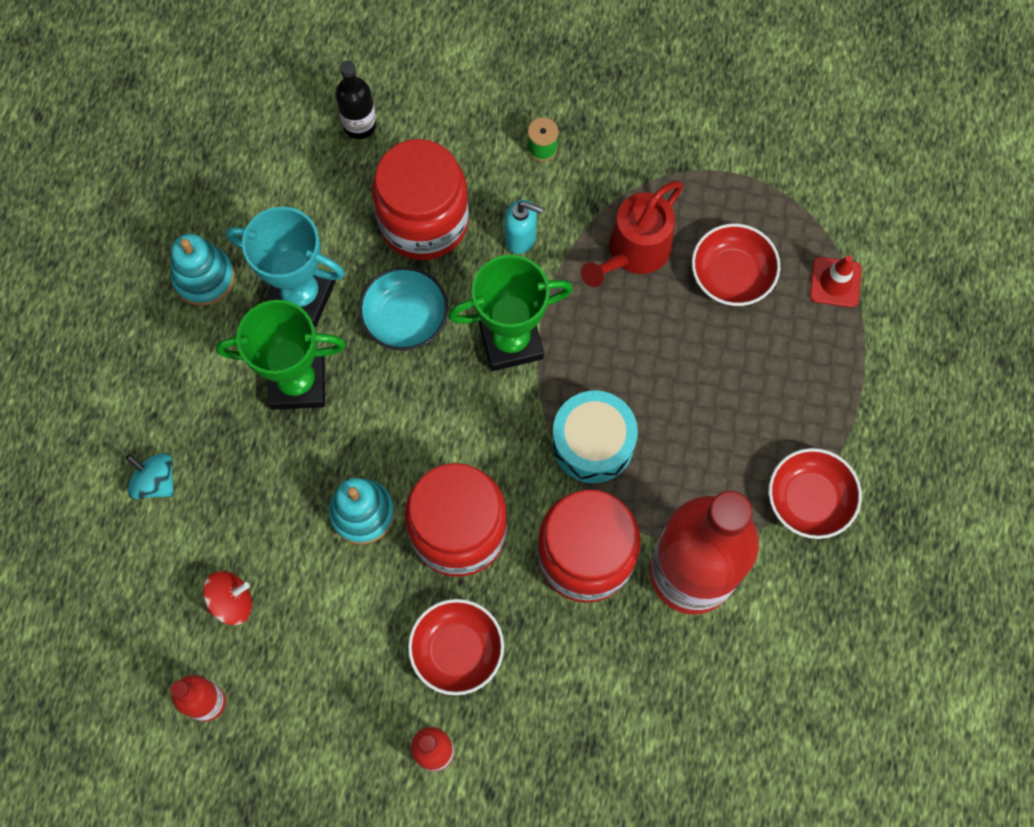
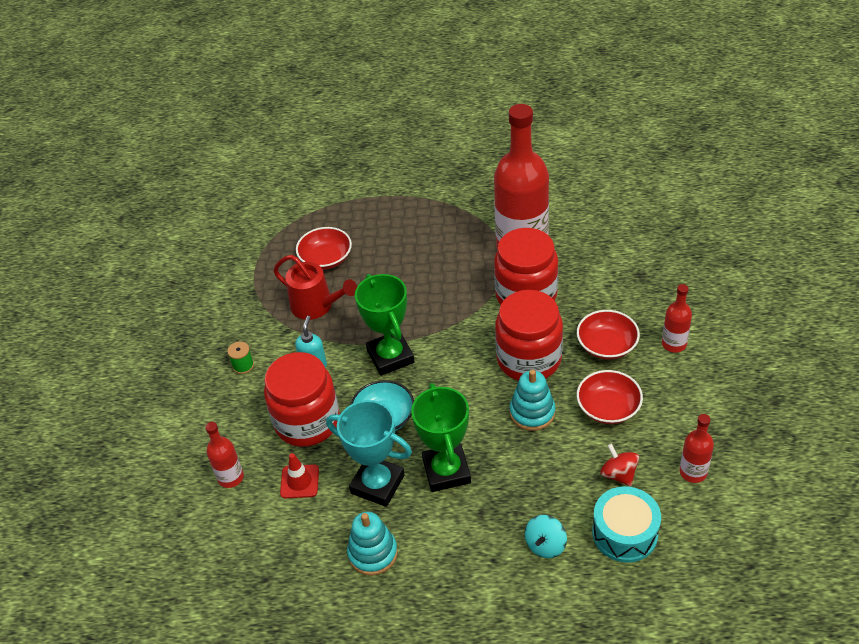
camera: 95 degrees left, 25 degrees down
(301, 296) = (377, 484): turquoise trophy -> turquoise trophy turned 75 degrees counterclockwise
(359, 125) = (230, 477): black bottle -> red bottle
(593, 443) = (452, 304): turquoise drum -> turquoise drum (624, 533)
(809, 499) = (463, 207): red bowl -> red bowl (608, 407)
(835, 282) = (324, 214): red traffic cone -> red traffic cone (299, 481)

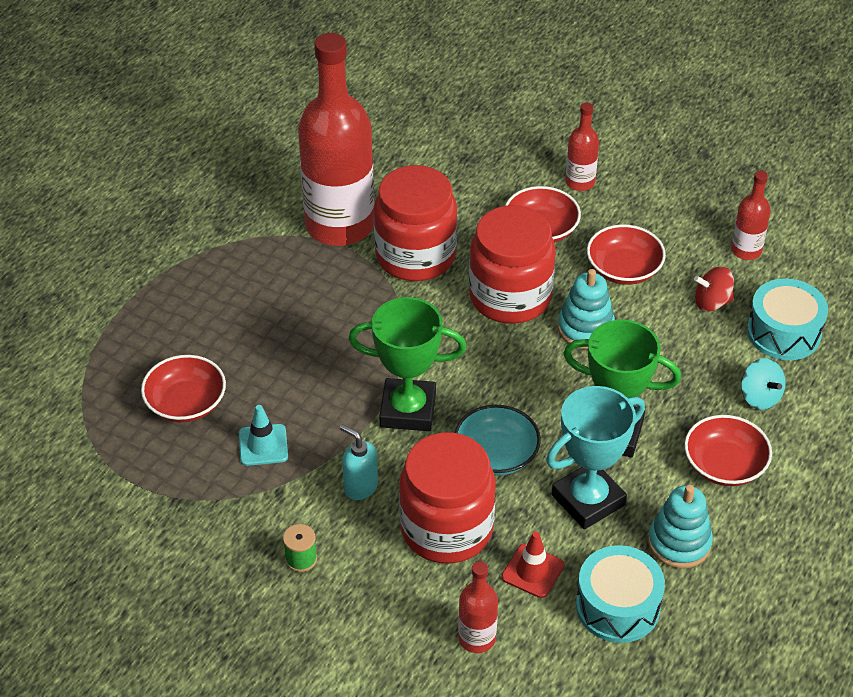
camera: 65 degrees left, 0 degrees up
(297, 541) = (617, 606): none -> turquoise drum
(317, 306) = (263, 445): red watering can -> turquoise traffic cone
(462, 550) = (724, 465): none -> red bowl

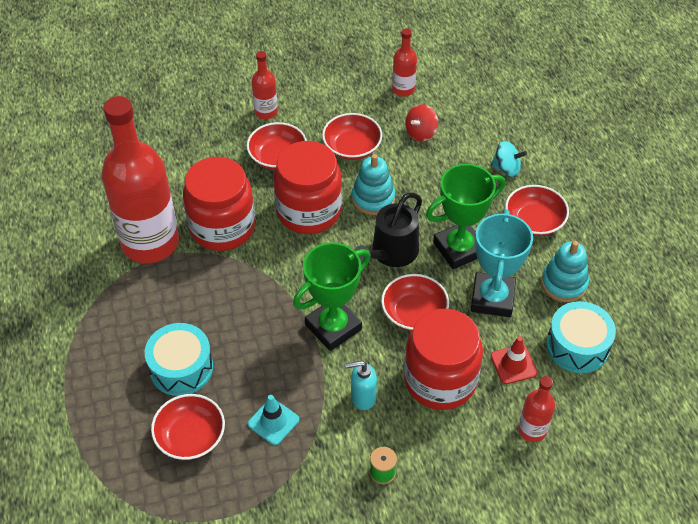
camera: 45 degrees left, 5 degrees up
(496, 454) = (414, 313): turquoise bowl -> red bowl
(540, 388) = (391, 253): none -> black watering can
(783, 332) = (476, 123): turquoise drum -> turquoise drum (181, 368)

